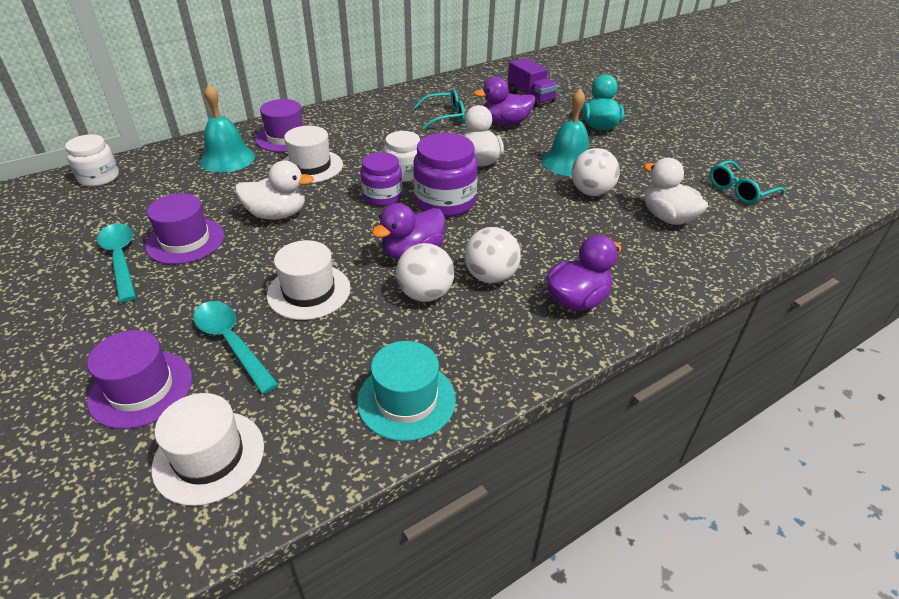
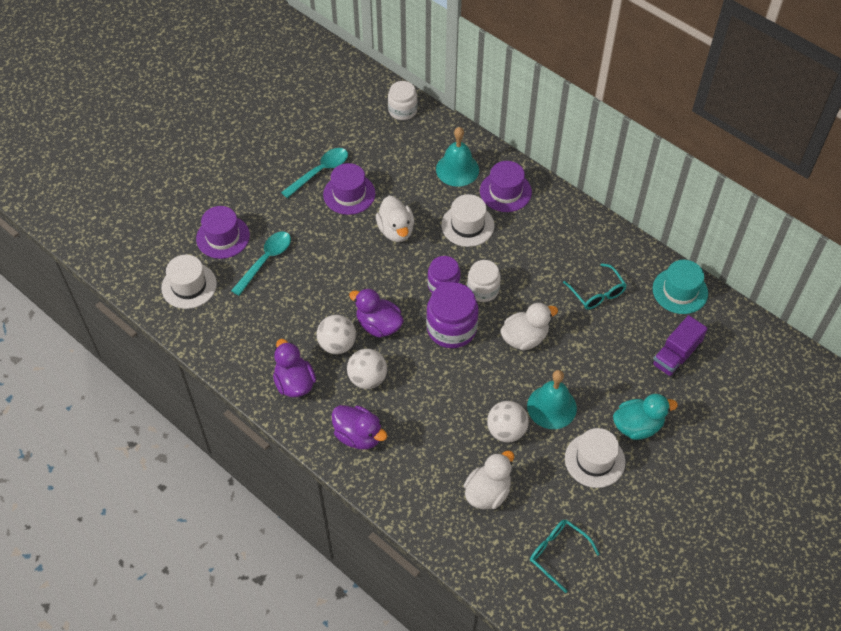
camera: 75 degrees right, 15 degrees up
(309, 291) = (320, 280): white hat -> white hat (594, 460)
(406, 400) = (245, 359): turquoise hat -> turquoise hat (680, 291)
(505, 123) = (606, 344): purple duck -> purple duck (294, 383)

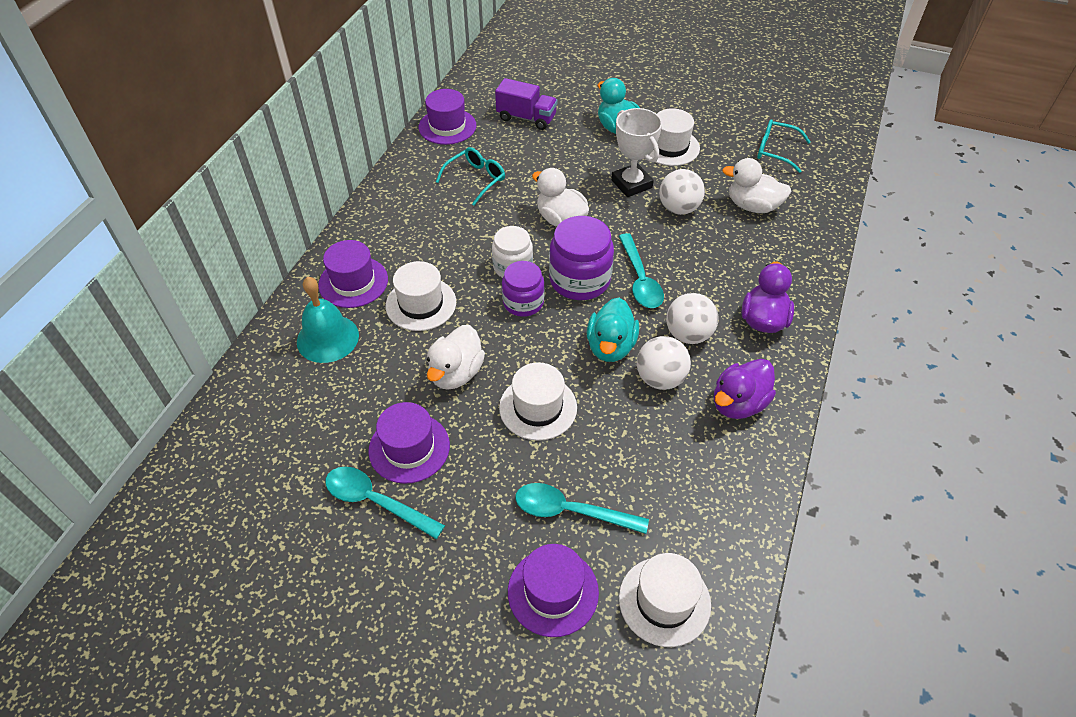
camera: 110 degrees left, 5 degrees down
(347, 267) = (538, 407): none -> white hat
(378, 325) = (610, 346): purple duck -> turquoise duck
(396, 230) = (456, 373): white duck -> white duck turned 150 degrees clockwise
(402, 110) = (222, 433): white jar -> none
(435, 369) = (640, 279): none -> turquoise spoon
(551, 407) = (631, 184): turquoise bell -> white trophy
(558, 554) = (776, 151): turquoise glasses -> turquoise glasses turned 90 degrees clockwise
(680, 291) = (447, 126): turquoise hat -> purple hat

